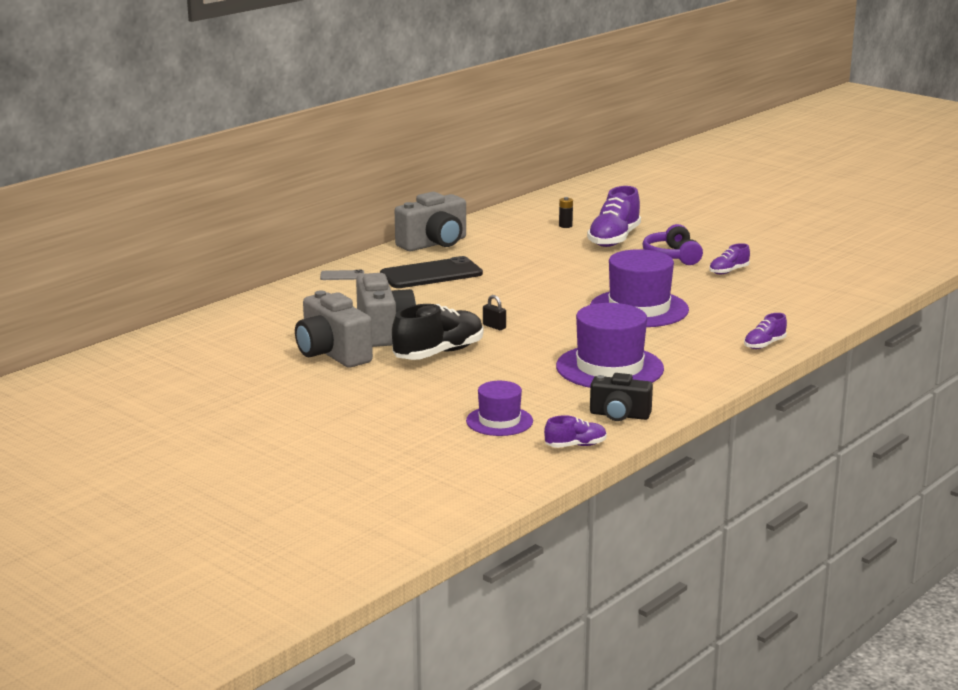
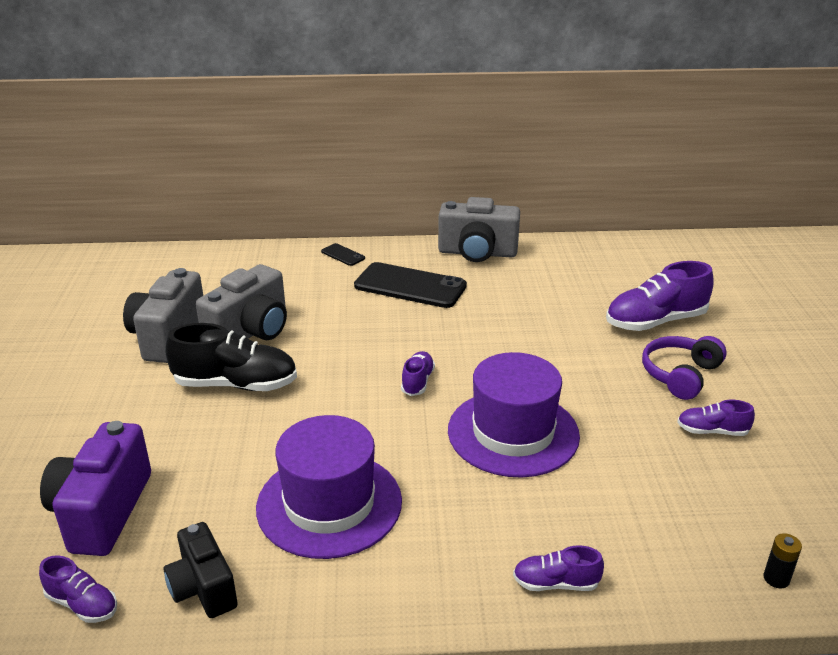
camera: 45 degrees right, 10 degrees up
(342, 276) = (343, 255): grey phone -> black phone
(494, 326) = (339, 378): black padlock -> none
(499, 421) = (102, 511): purple hat -> purple camera
(543, 311) = (417, 382): none -> purple shoe
(565, 226) = (635, 283): black battery -> black battery (776, 578)

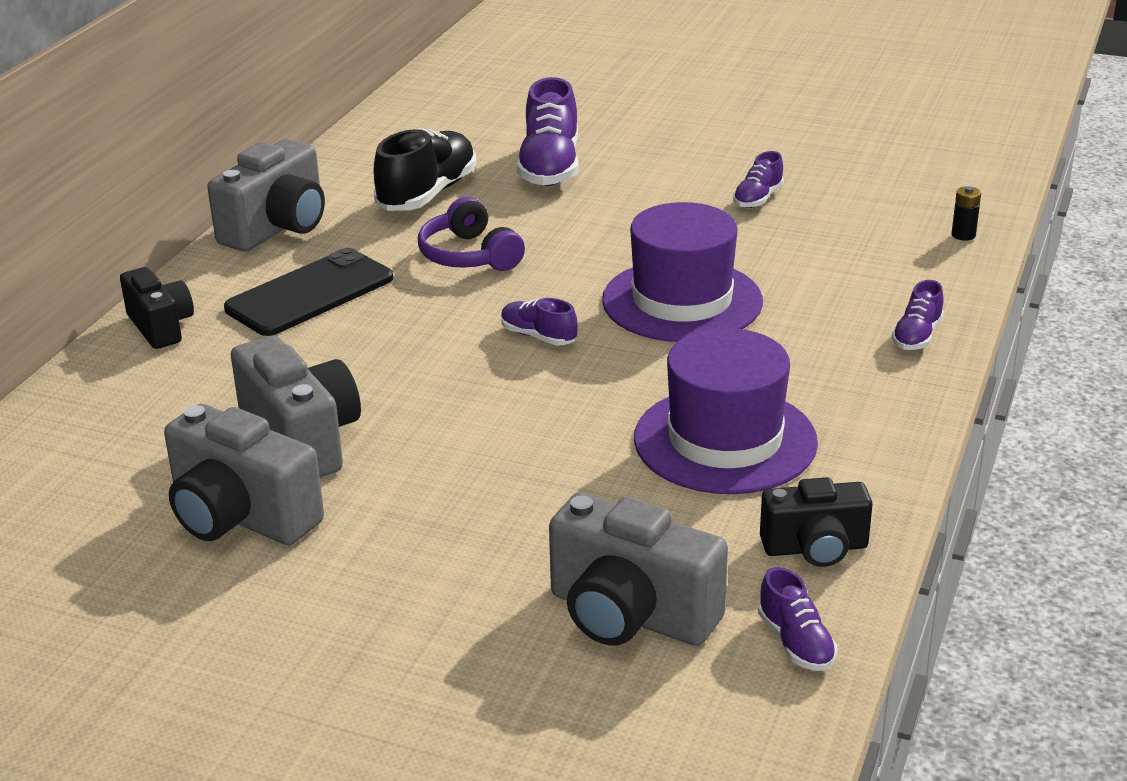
camera: 65 degrees left, 0 degrees up
(82, 604) = (795, 642): purple shoe -> purple shoe turned 105 degrees clockwise
(102, 511) = (630, 615): purple camera -> grey camera
(236, 384) = (427, 471): black shoe -> black shoe (427, 194)
(343, 255) = (161, 327): black phone -> black camera
(680, 375) = (657, 185): purple headphones -> purple headphones (469, 256)

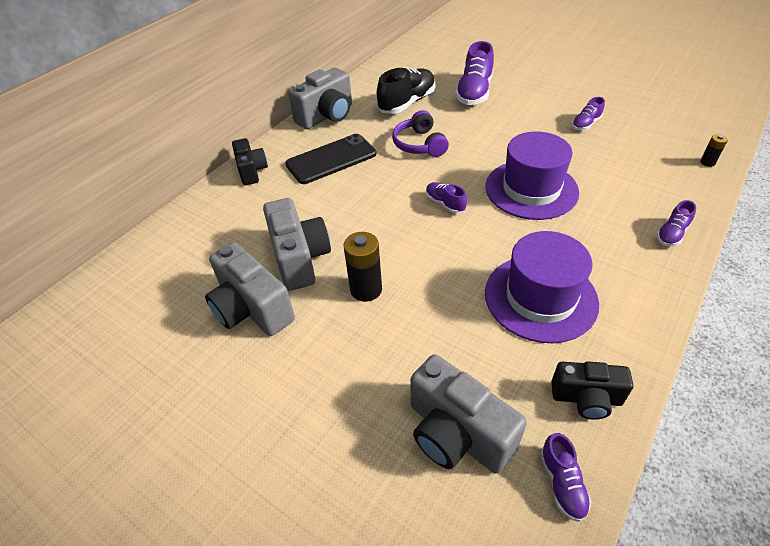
camera: 15 degrees right, 15 degrees up
(434, 466) = (366, 289): none -> black battery

